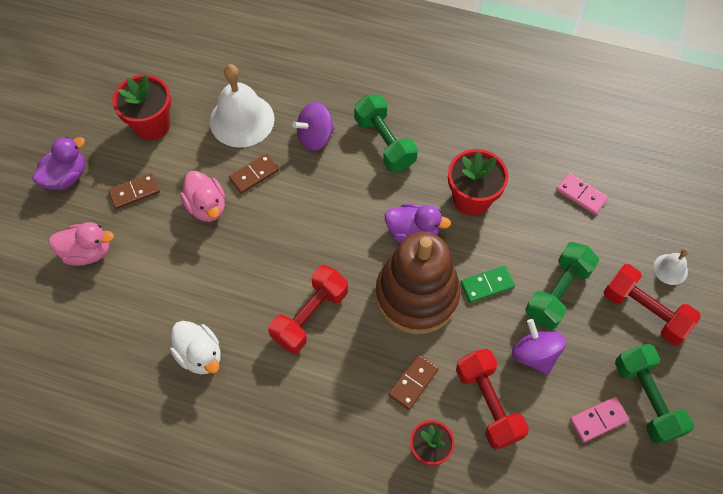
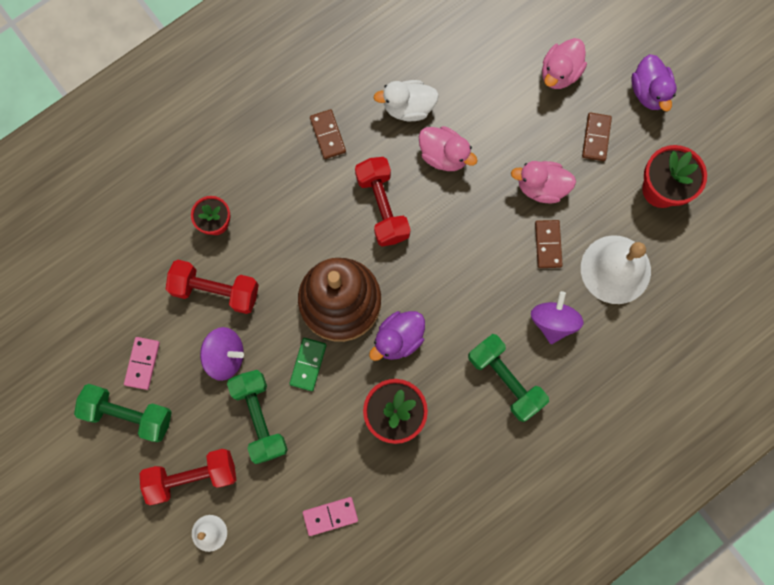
camera: 125 degrees right, 15 degrees up
(228, 296) = (444, 155): none -> pink duck
(384, 142) = (505, 379): green dumbbell -> green dumbbell turned 45 degrees clockwise
(413, 382) = (273, 247): brown domino -> brown domino (328, 135)

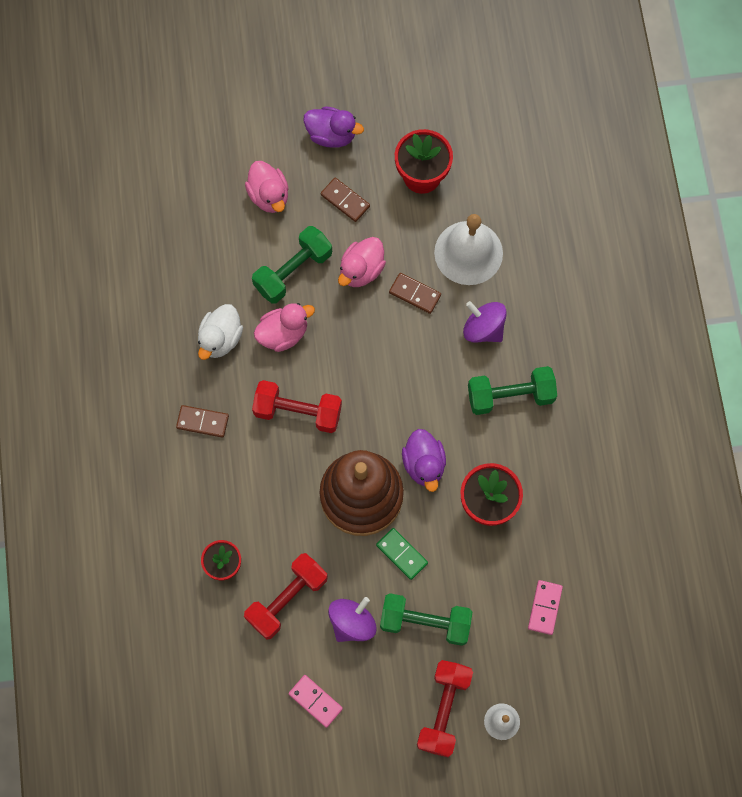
camera: 60 degrees left, 5 degrees down
(129, 414) = (355, 738): green dumbbell -> green dumbbell (293, 271)

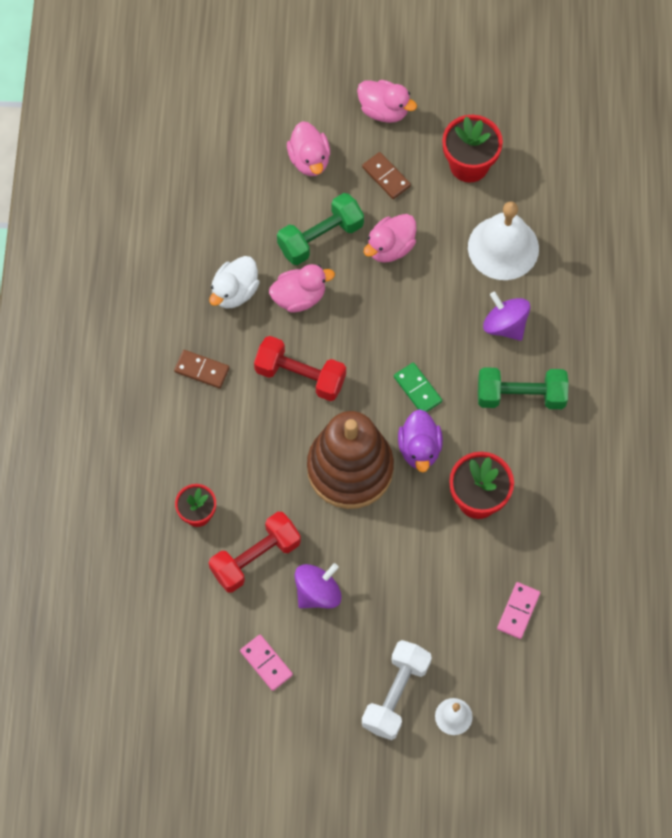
camera: 10 degrees right, 5 degrees down
(331, 135) = (384, 110): purple duck -> pink duck
(402, 554) = (381, 533): green domino -> green domino (417, 389)
(414, 294) = (440, 280): brown domino -> none
(425, 622) = (392, 604): green dumbbell -> none
(443, 710) = (395, 694): red dumbbell -> white dumbbell

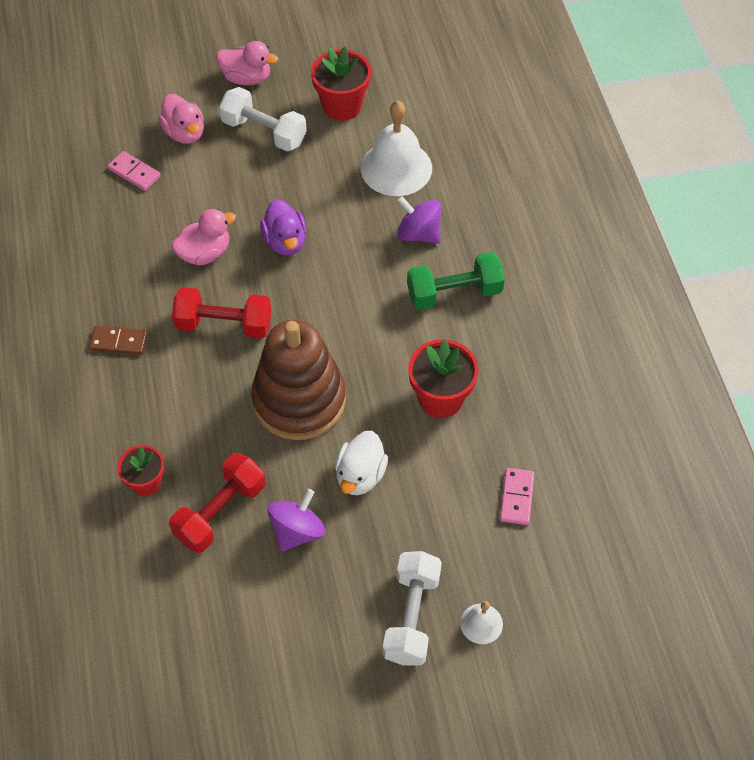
camera: 15 degrees left, 10 degrees down
(235, 292) = (137, 262): white duck -> white duck (360, 475)
(266, 663) = (259, 619): pink domino -> pink domino (134, 172)
(320, 237) = (213, 196): green dumbbell -> none
(386, 177) = (264, 132): brown domino -> white dumbbell
(390, 247) = (285, 191): pink duck -> none
(417, 389) = (348, 310): green domino -> none
(419, 449) = (366, 364): purple duck -> purple duck (285, 241)

